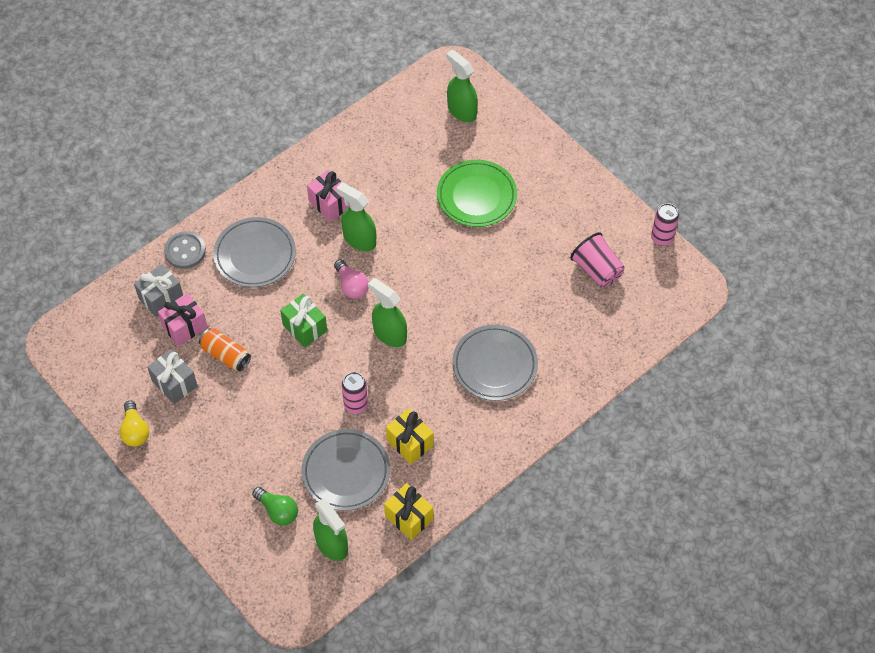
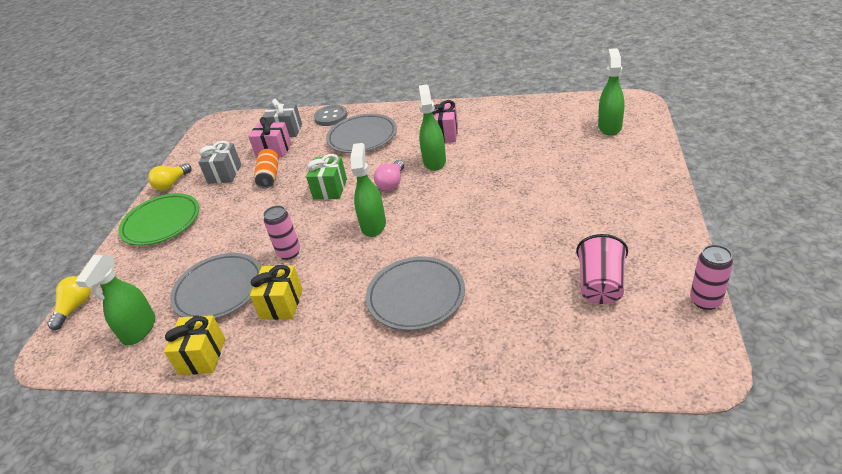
camera: 55 degrees right, 20 degrees down
(248, 578) = (75, 308): none -> yellow light bulb
(278, 511) = (152, 281): green light bulb -> none
(476, 196) = (554, 179): green plate -> green plate (161, 223)

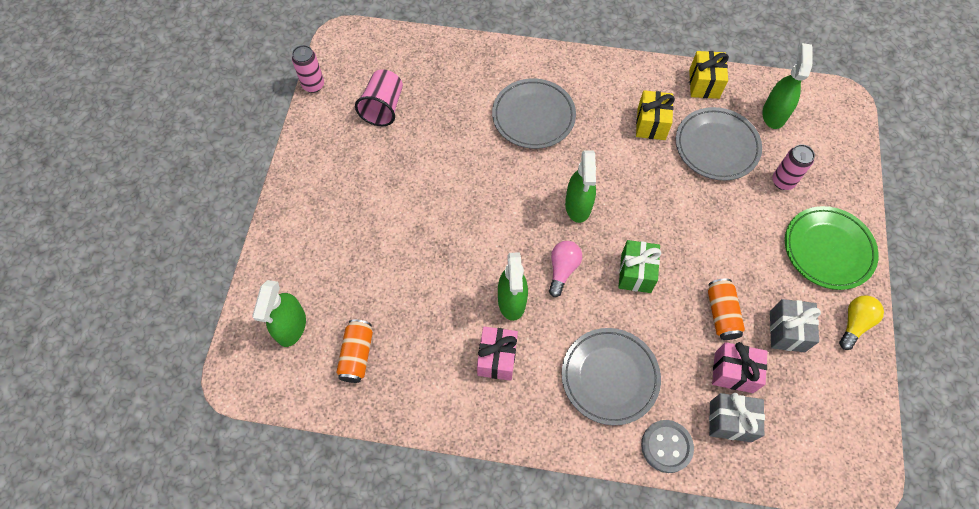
camera: 175 degrees right, 25 degrees up
(75, 308) = (854, 145): yellow light bulb -> none
(289, 253) = (660, 182): pink can -> pink can (783, 181)
(550, 122) = (357, 355): none -> orange can

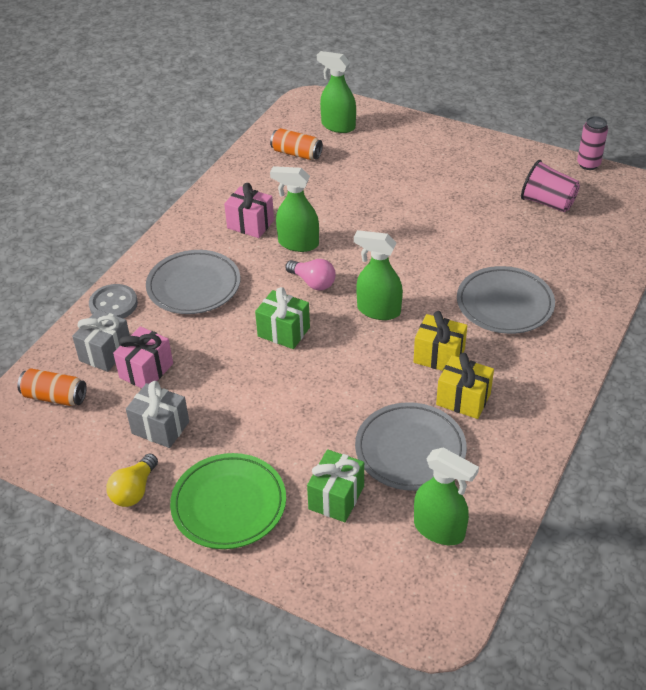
camera: 110 degrees right, 20 degrees down
(704, 84) = (510, 471): yellow gift -> yellow gift (439, 356)
(721, 313) = (207, 382): orange can -> orange can (55, 397)
(783, 181) = (336, 498): pink can -> green gift
(854, 323) = (134, 490): yellow light bulb -> yellow light bulb turned 60 degrees clockwise

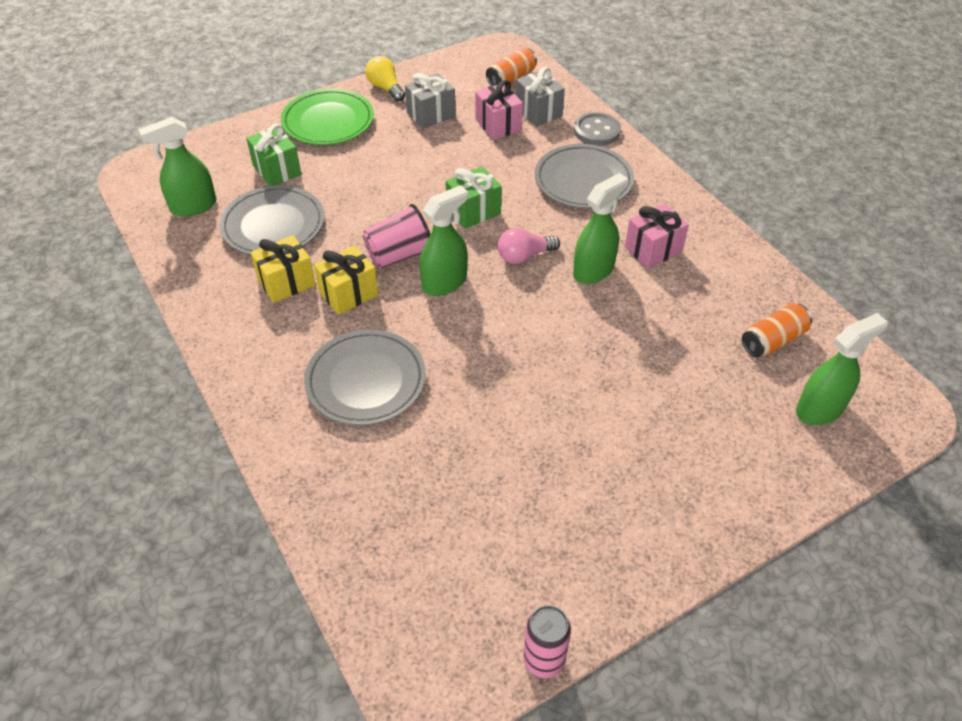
camera: 120 degrees right, 5 degrees up
(547, 203) = (496, 540): pink cup -> pink cup (399, 255)

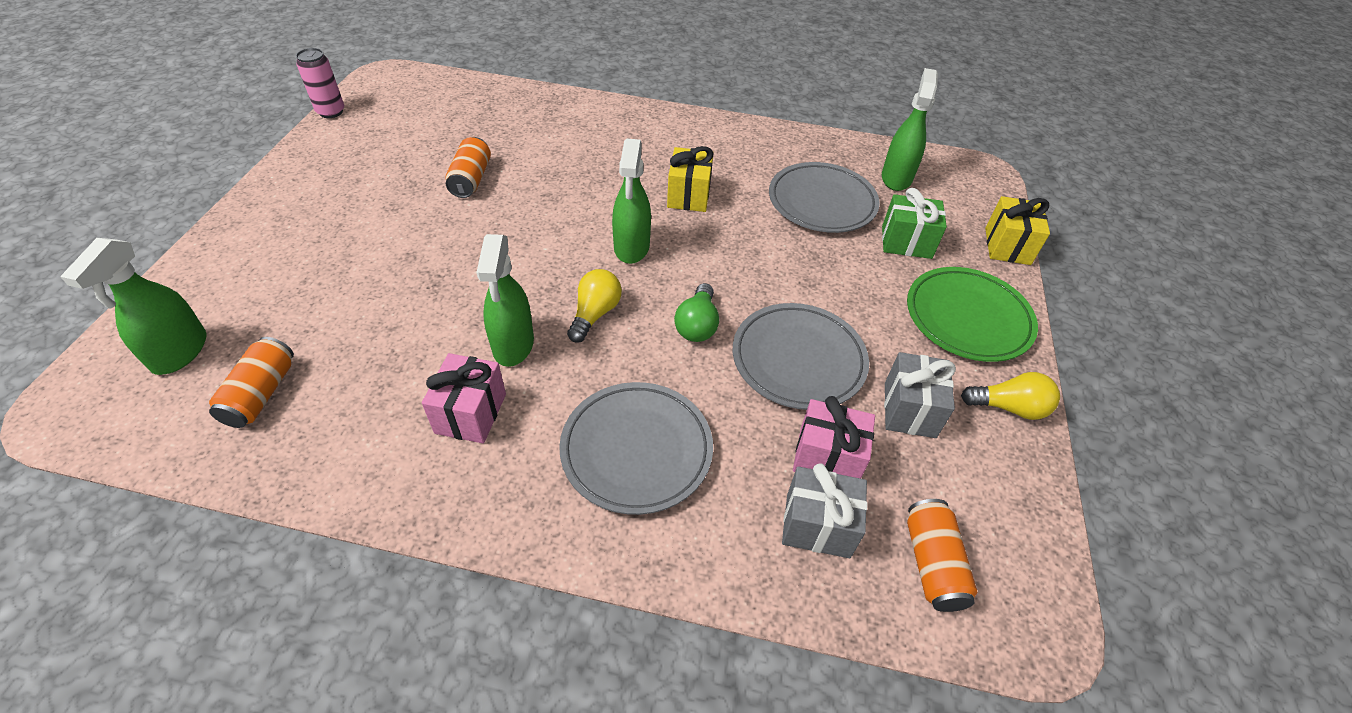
camera: 130 degrees right, 0 degrees up
(286, 282) = (741, 176): yellow gift -> yellow gift (1007, 246)
(366, 381) = (594, 158): grey plate -> grey plate (798, 360)
(399, 255) = (697, 244): pink cup -> none
(473, 211) = (697, 325): green gift -> green light bulb
(490, 433) = (471, 179): none -> orange can
(524, 256) = (595, 314): pink light bulb -> yellow light bulb
(596, 131) = (710, 555): grey button -> none

